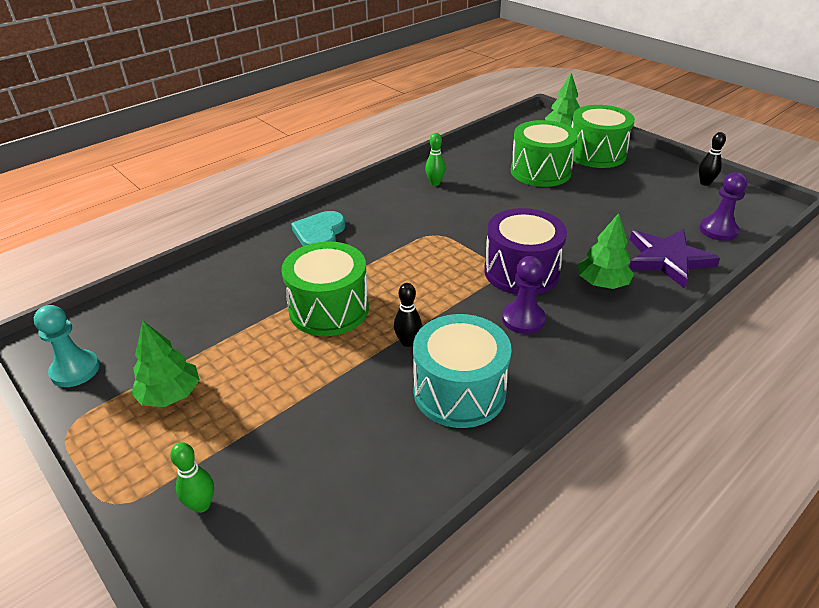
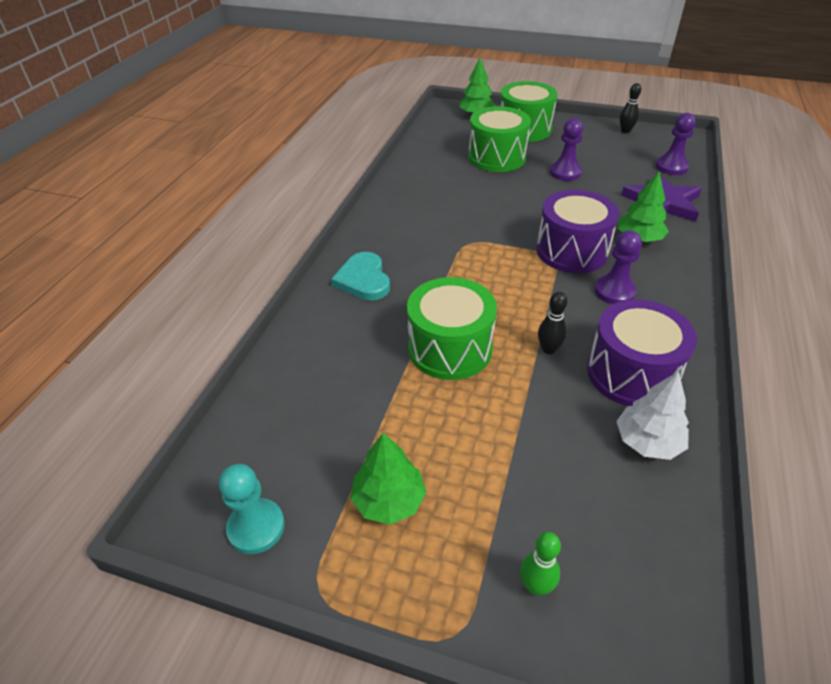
camera: 30 degrees left, 5 degrees up
(410, 450) = (648, 441): none -> white tree
(435, 183) = (419, 195): green bowling pin -> none
(459, 391) = (631, 373): turquoise drum -> purple drum
(594, 203) = (565, 172): none -> purple pawn

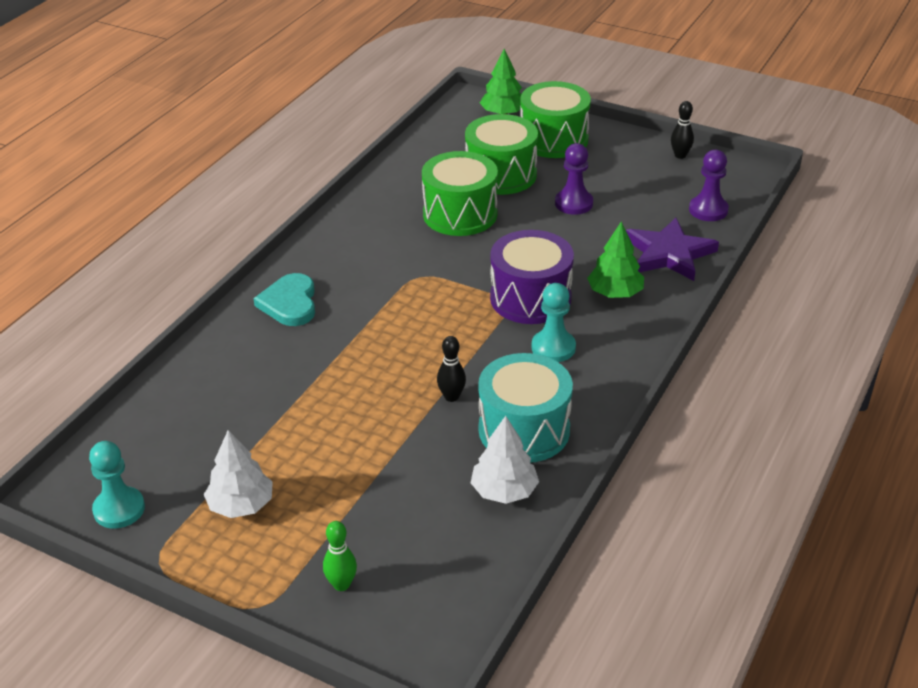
camera: 10 degrees right, 5 degrees down
(389, 500) = (241, 505): green tree -> white tree
(450, 348) = (351, 383): green drum -> green drum (460, 214)
(614, 291) = (553, 348): purple pawn -> turquoise pawn
(631, 373) = (524, 430): purple drum -> turquoise drum

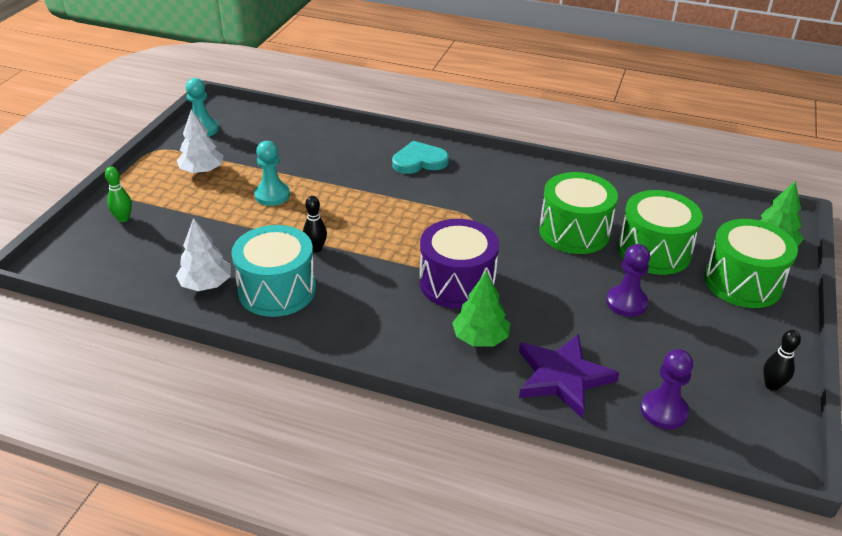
camera: 80 degrees right, 0 degrees up
(553, 348) = (387, 301): turquoise pawn -> turquoise pawn (272, 195)

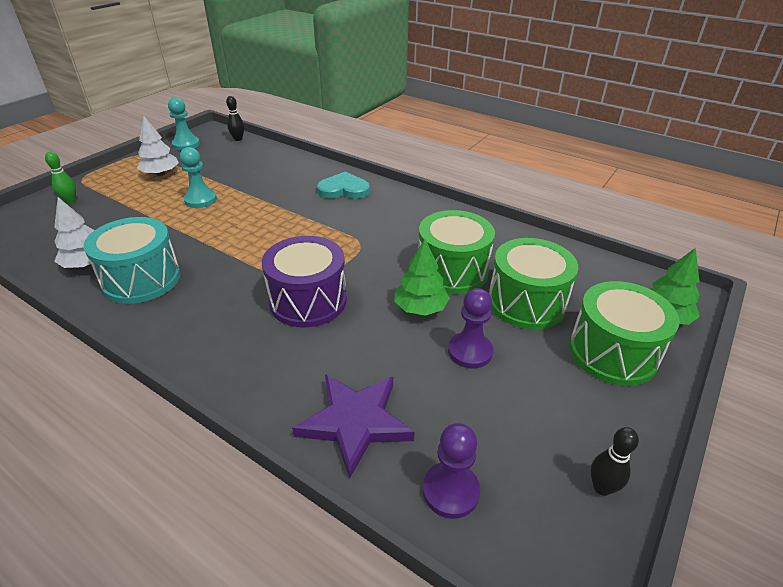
camera: 15 degrees right, 0 degrees up
(316, 248) = (203, 249): black bowling pin -> black bowling pin (238, 139)
(480, 338) = (295, 360): green tree -> green tree (420, 308)

